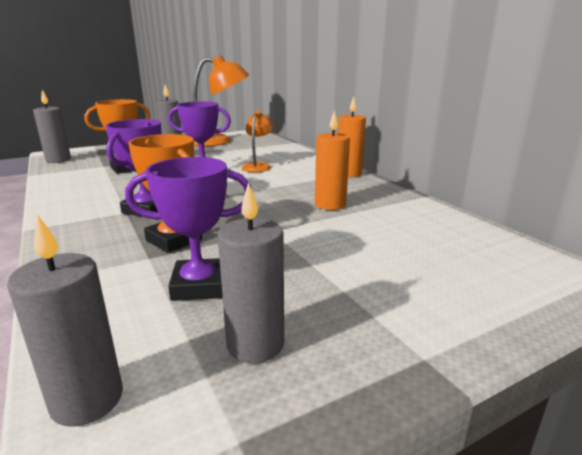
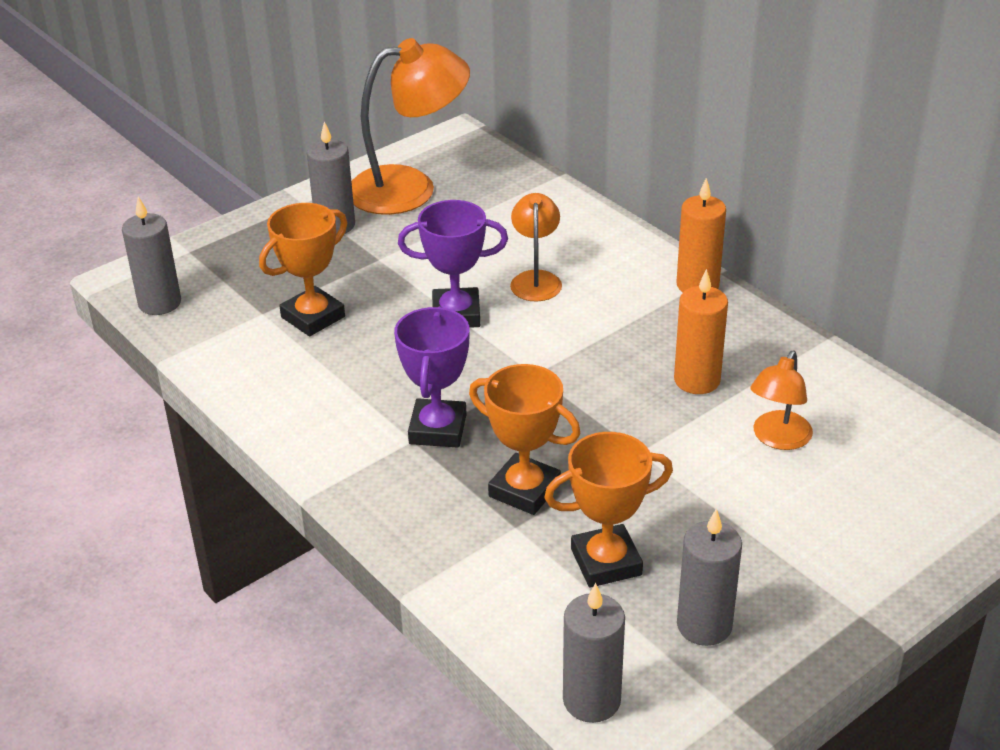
camera: 10 degrees left, 15 degrees up
(199, 286) = (606, 562): purple trophy -> orange trophy
(376, 233) = (777, 439): none -> orange lamp

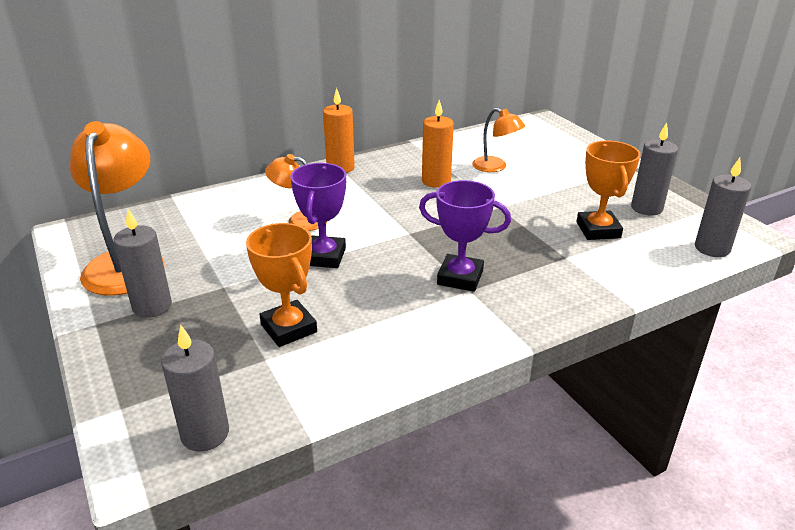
camera: 80 degrees left, 5 degrees down
(524, 490) = (530, 250): orange trophy -> none

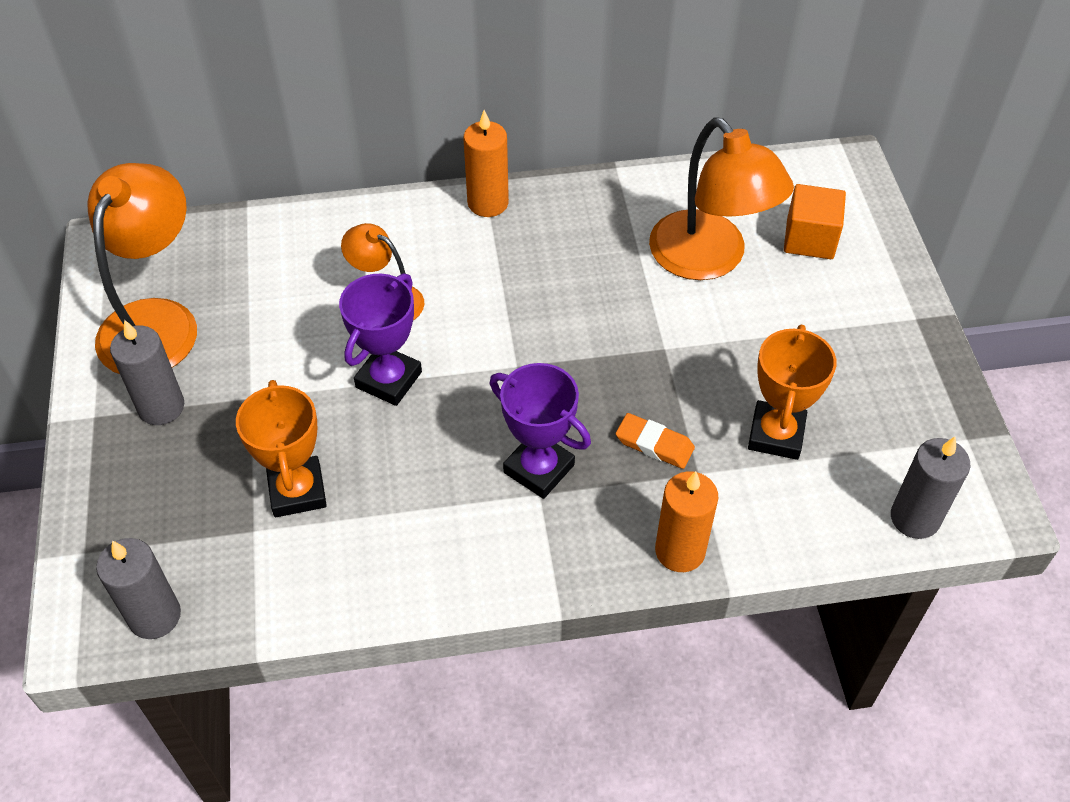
camera: 20 degrees right, 20 degrees up
(436, 181) = (606, 268): orange candle -> orange candle (680, 551)
(495, 167) = (709, 260): orange lamp -> orange lamp, size x1.85
(527, 250) = (654, 444): none -> orange eraser
(546, 149) = (809, 239): none -> orange cube
(646, 208) = (877, 410): grey candle -> none

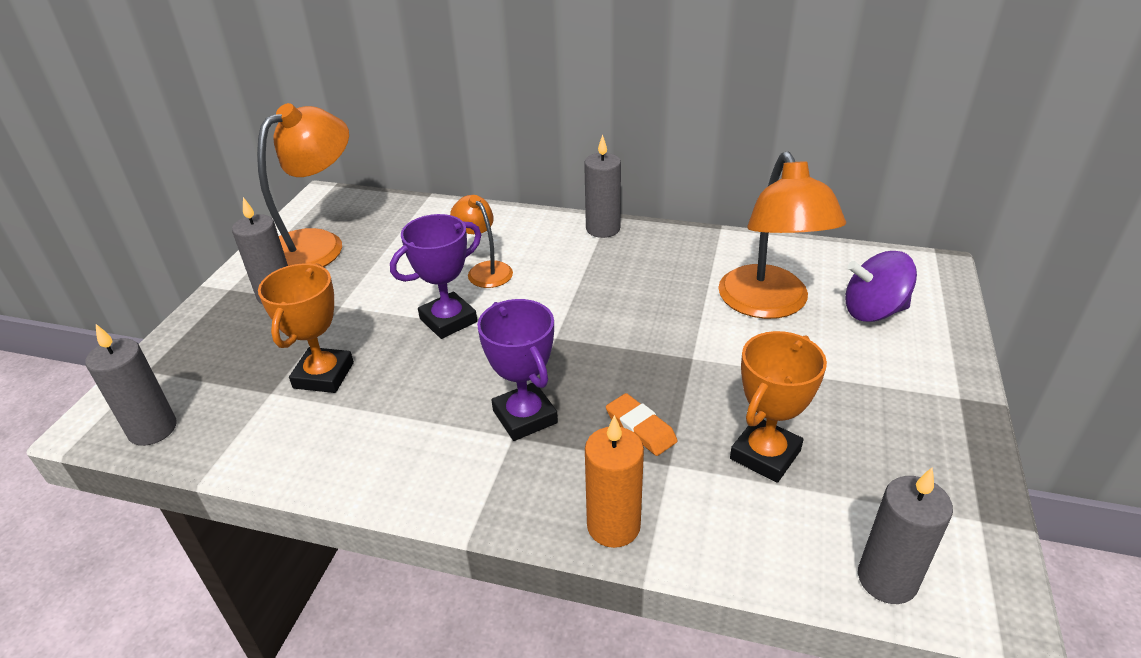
camera: 25 degrees right, 15 degrees down
(488, 203) = (603, 229): orange candle -> grey candle
(809, 239) = (873, 311): orange cube -> purple spinning top

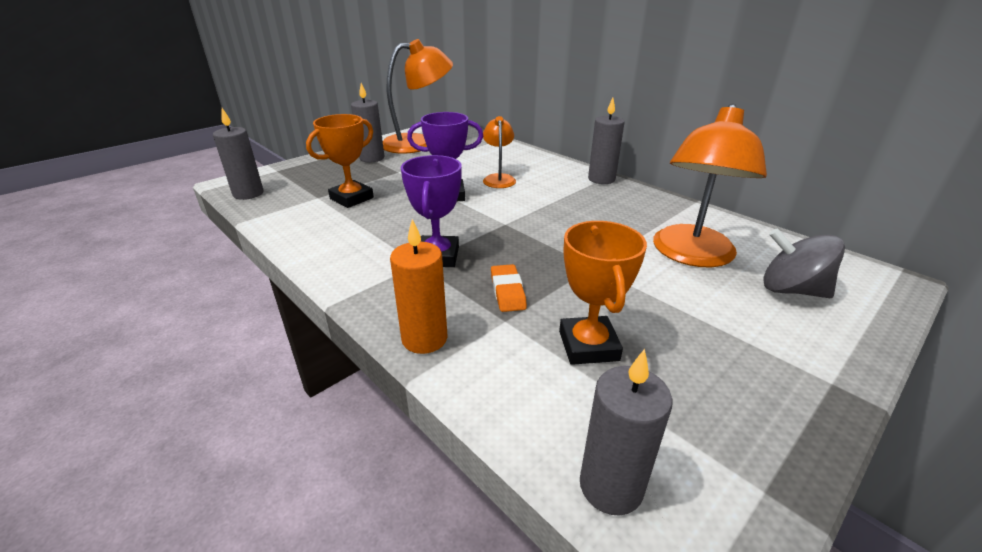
camera: 30 degrees right, 5 degrees down
(765, 454) = (588, 346): orange trophy -> orange trophy turned 75 degrees counterclockwise
(873, 311) = (791, 290): purple spinning top -> grey spinning top

